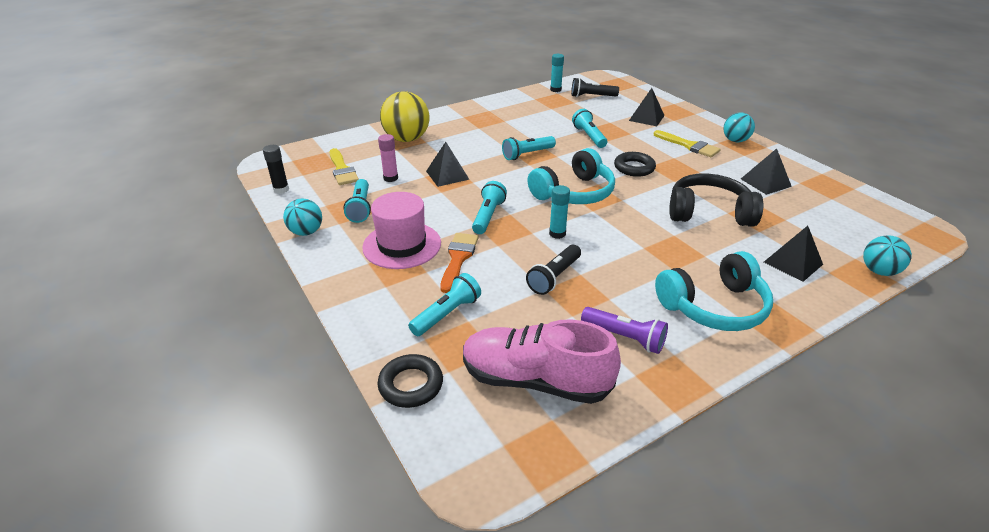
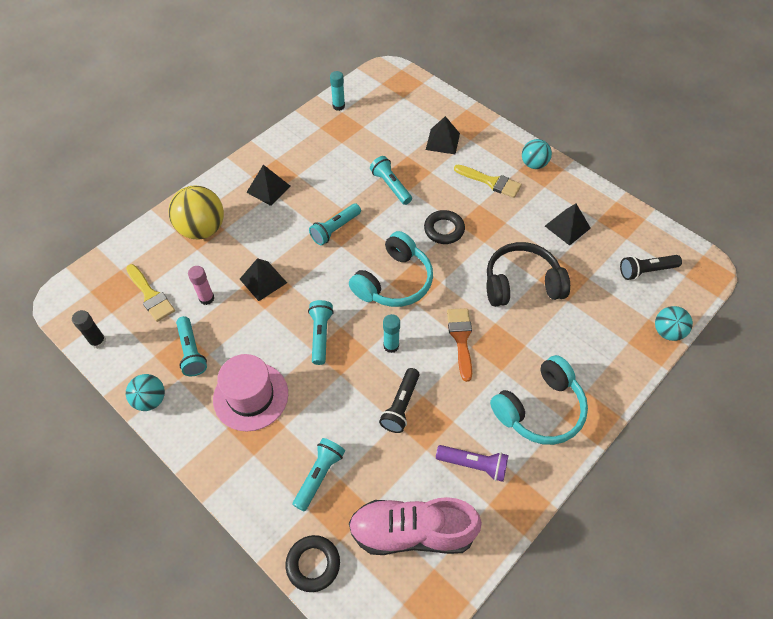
camera: 15 degrees left, 20 degrees up
(458, 259) = (309, 402): orange brush -> orange brush (461, 339)
(592, 96) = (380, 112): black flashlight -> black flashlight (646, 271)
(793, 263) = (599, 337): black pyramid -> black pyramid (268, 189)

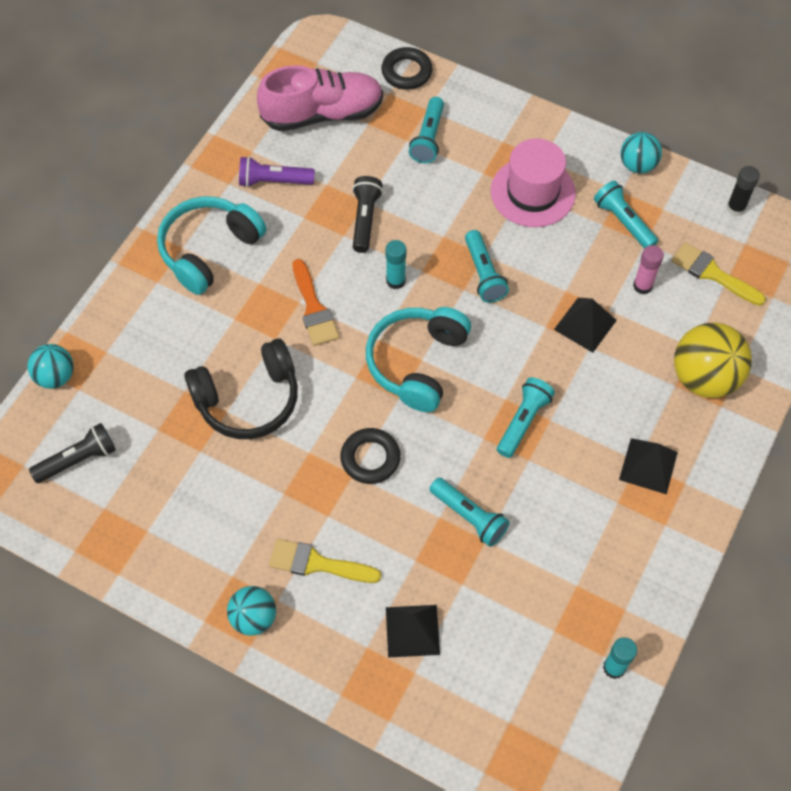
camera: 165 degrees right, 5 degrees up
(567, 227) = (191, 507): black pyramid -> none

